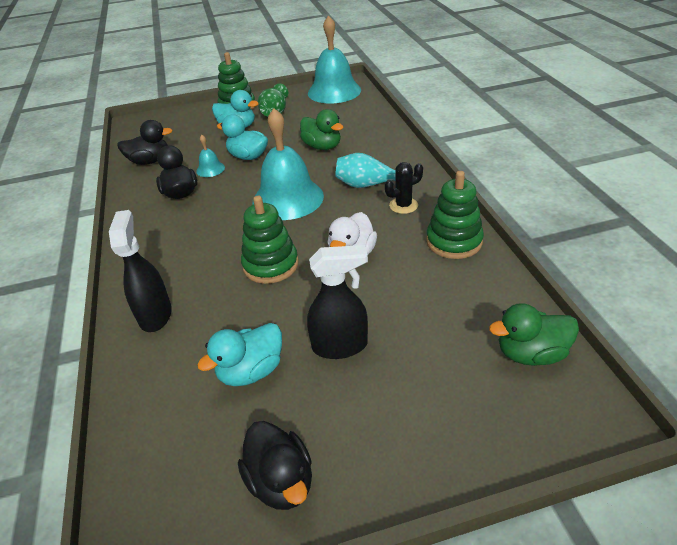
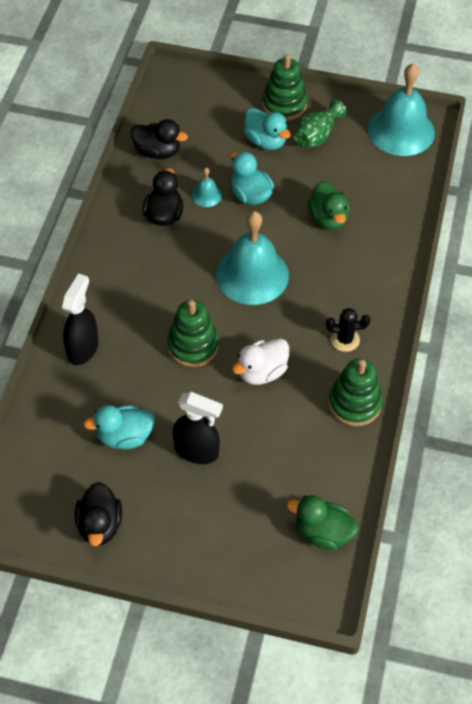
camera: 25 degrees right, 15 degrees up
(367, 185) = (333, 296): turquoise vase -> none

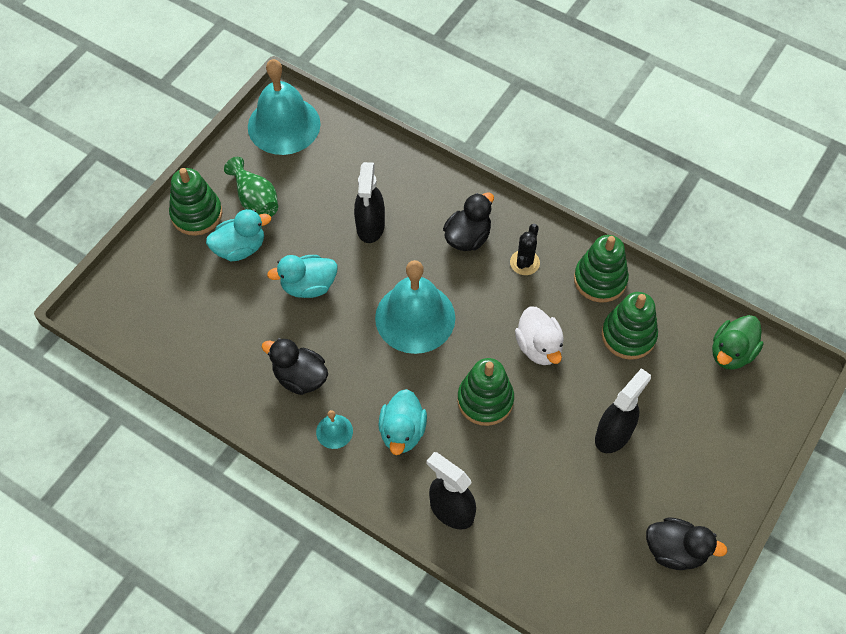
camera: 70 degrees left, 5 degrees up
(124, 437) = (577, 498): turquoise duck -> turquoise duck (402, 432)
(157, 152) = (205, 357): black duck -> black duck (468, 237)
(206, 195) = (290, 327): turquoise bell -> turquoise bell (334, 431)
(304, 440) = (628, 335): none -> green stacking toy
(328, 219) = (370, 226): green duck -> black spray bottle

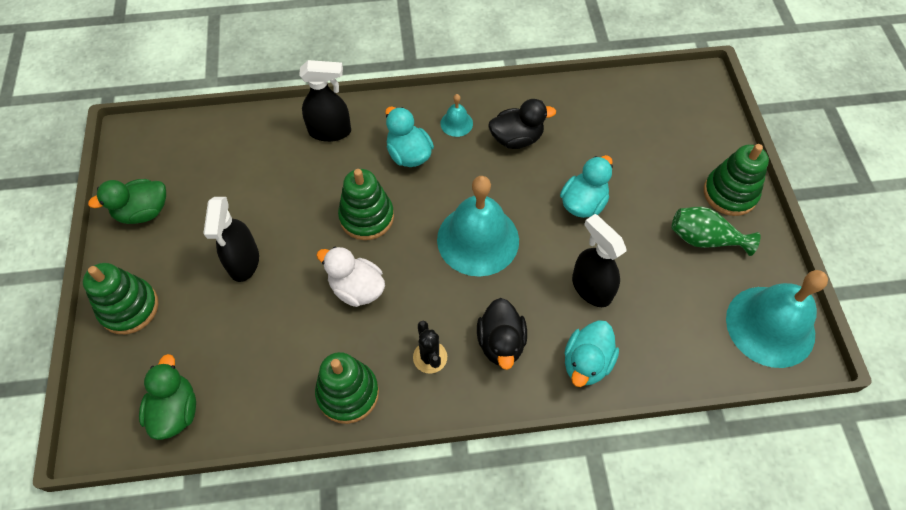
camera: 140 degrees right, 0 degrees up
(240, 248) = (666, 193): turquoise duck -> turquoise duck (586, 362)
(628, 335) = (284, 356): green stacking toy -> green stacking toy (129, 308)
(675, 550) = (143, 212): black duck -> green duck

